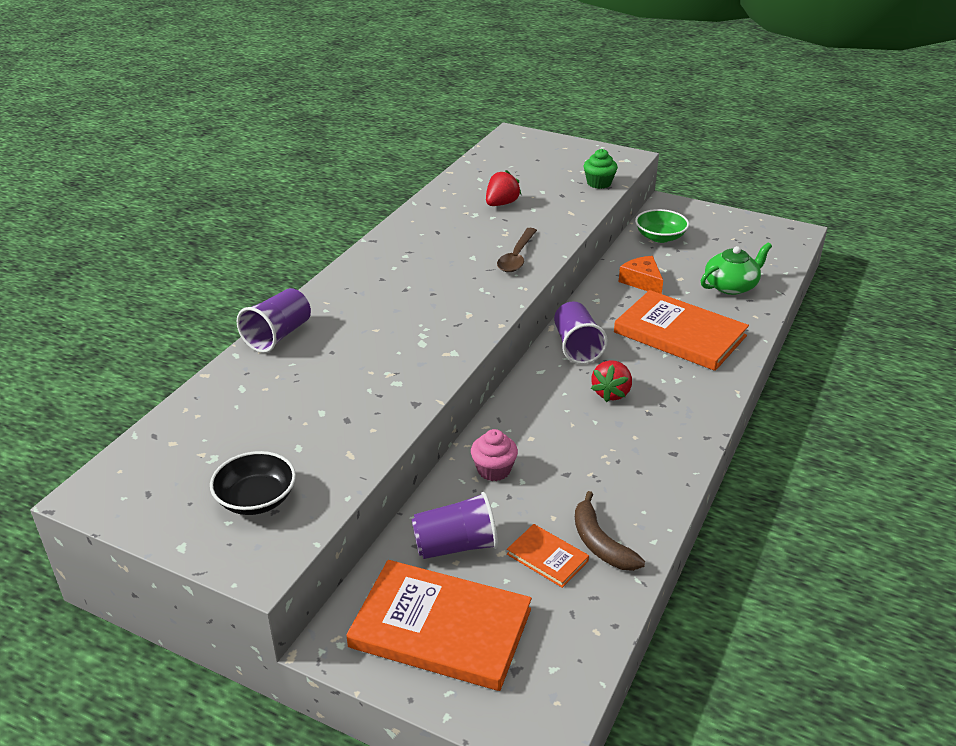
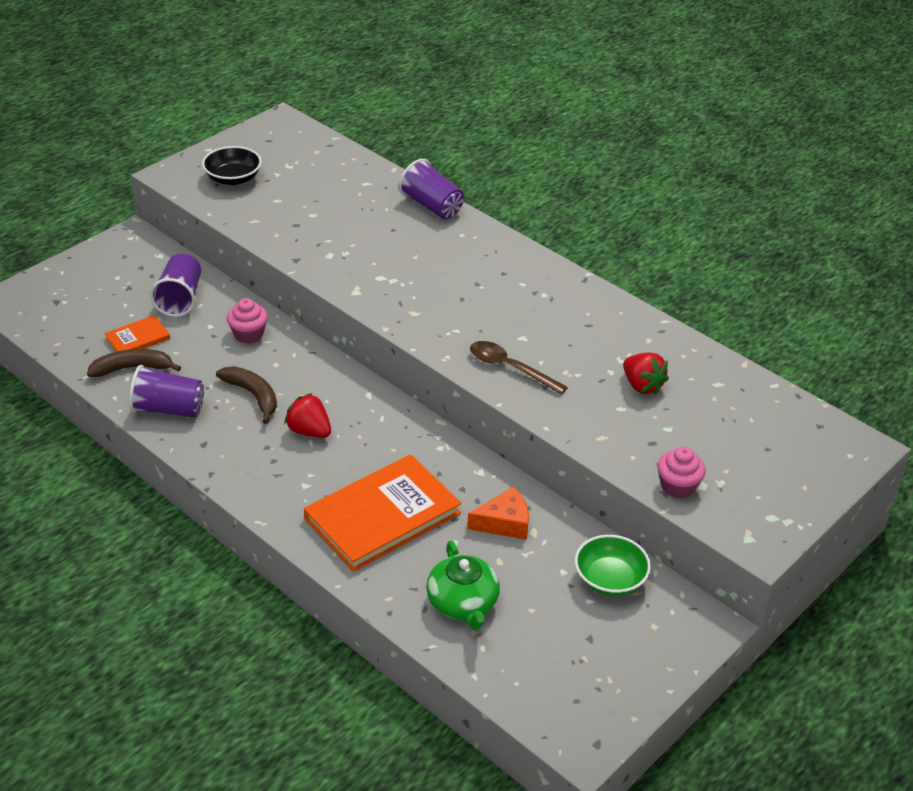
camera: 105 degrees right, 5 degrees up
(440, 628) = (112, 278): orange book -> none
(576, 346) = (397, 430): purple cup -> purple cup (168, 409)
(587, 440) = (253, 396): none -> brown banana
(599, 183) = (678, 486): green cupcake -> pink cupcake

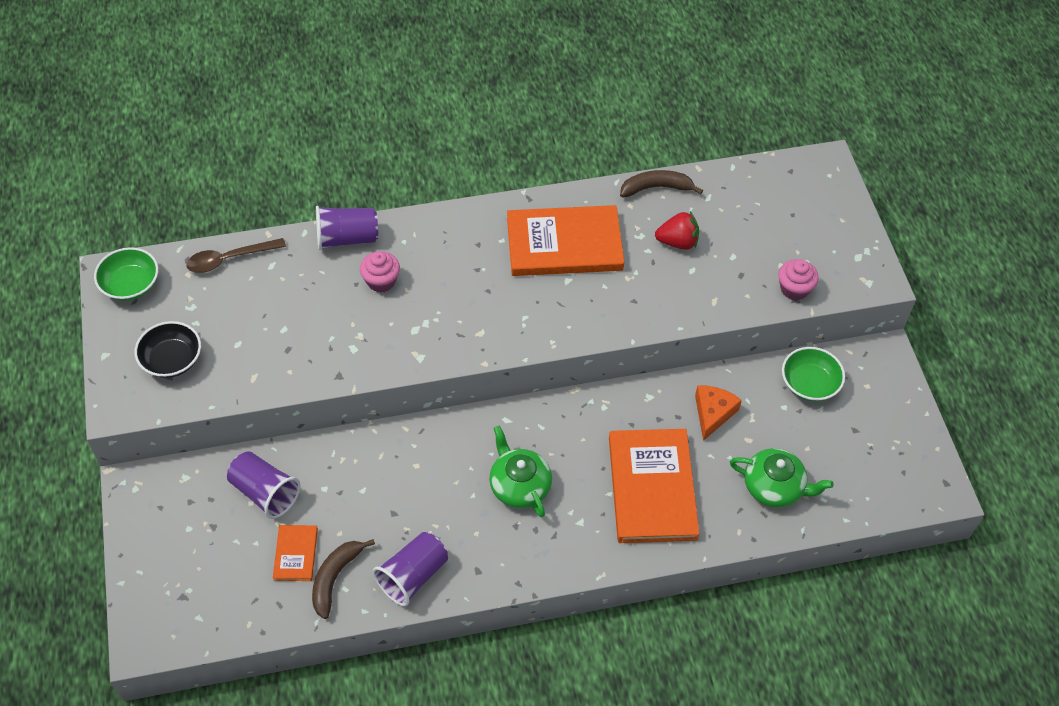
camera: 55 degrees left, 15 degrees up
(248, 334) = (360, 465): pink cupcake -> pink cupcake (381, 281)
(253, 396) = (444, 503): brown banana -> brown banana (656, 188)
(281, 132) = (130, 285): none -> green bowl
(309, 431) = (519, 485): red strawberry -> green teapot
(510, 368) = (597, 309): brown spoon -> brown spoon (229, 259)
(559, 320) = (564, 244): none -> orange book

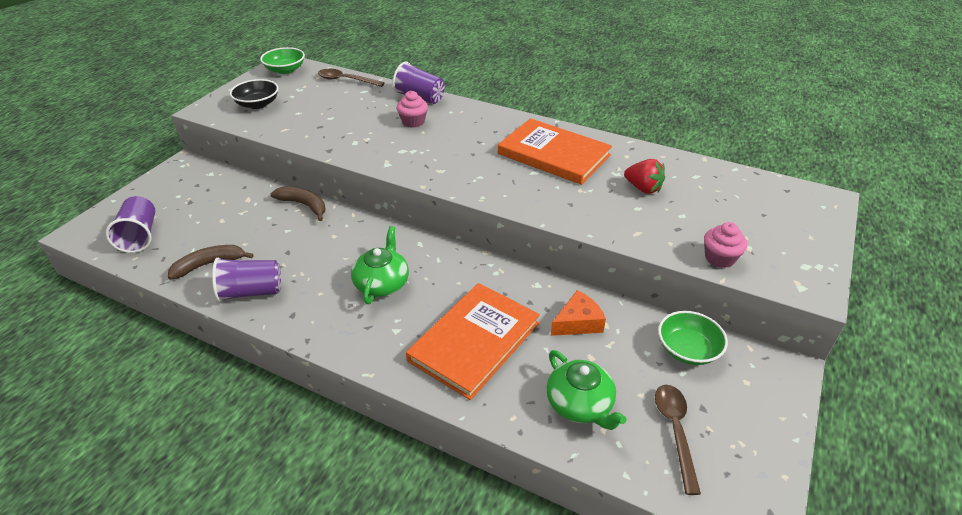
camera: 40 degrees right, 15 degrees down
(265, 492) = (236, 202): purple cup -> purple cup (140, 236)
(296, 554) = (208, 239): orange book -> none
(656, 188) = (658, 155): brown banana -> brown banana (304, 205)
(851, 462) = (675, 431): none -> brown spoon

